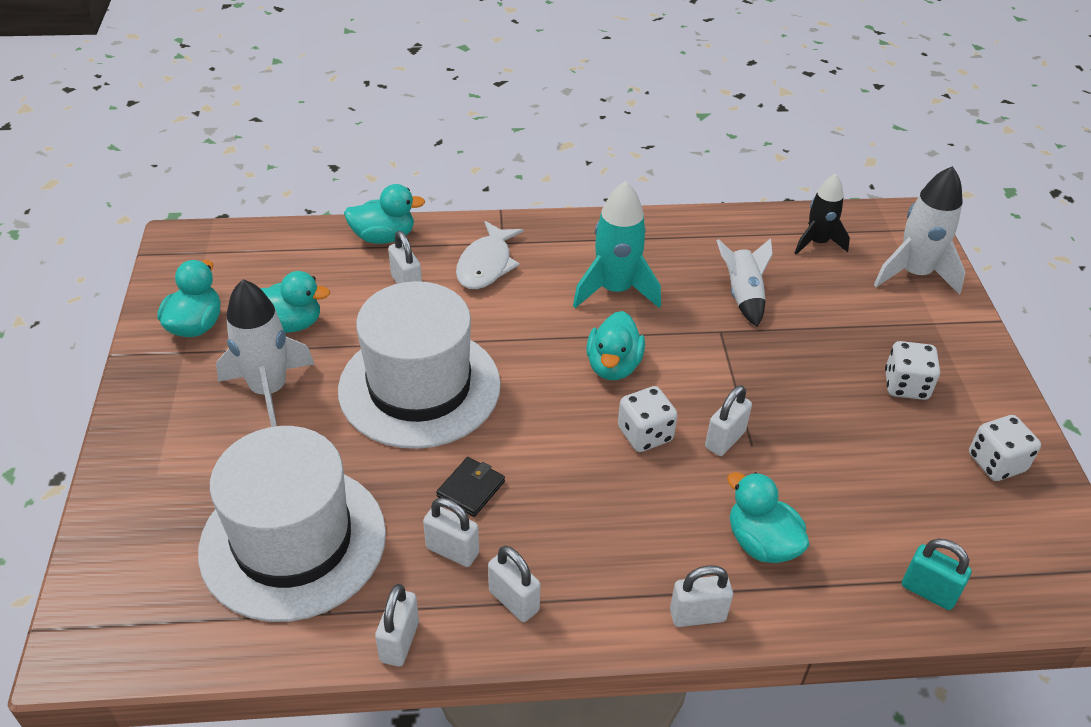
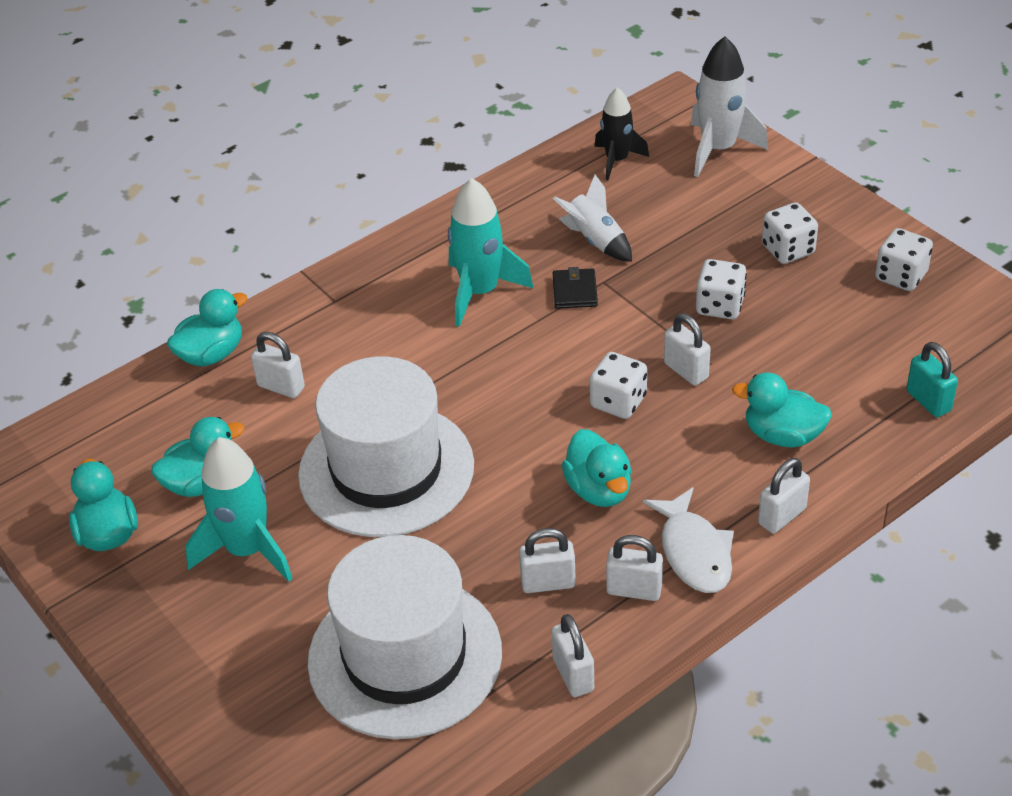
camera: 30 degrees left, 0 degrees up
(269, 390) = (247, 550): white rocket -> turquoise rocket
(471, 489) = (516, 527): black wallet -> black wallet (574, 291)
(486, 265) = (339, 329): white fish -> white fish (694, 552)
(613, 366) = (540, 359): turquoise duck -> turquoise duck (599, 489)
(725, 440) = (686, 370): white padlock -> white padlock turned 45 degrees counterclockwise
(802, 401) = (720, 306): none -> white dice
(928, 591) = (928, 401): turquoise padlock -> turquoise padlock turned 60 degrees clockwise

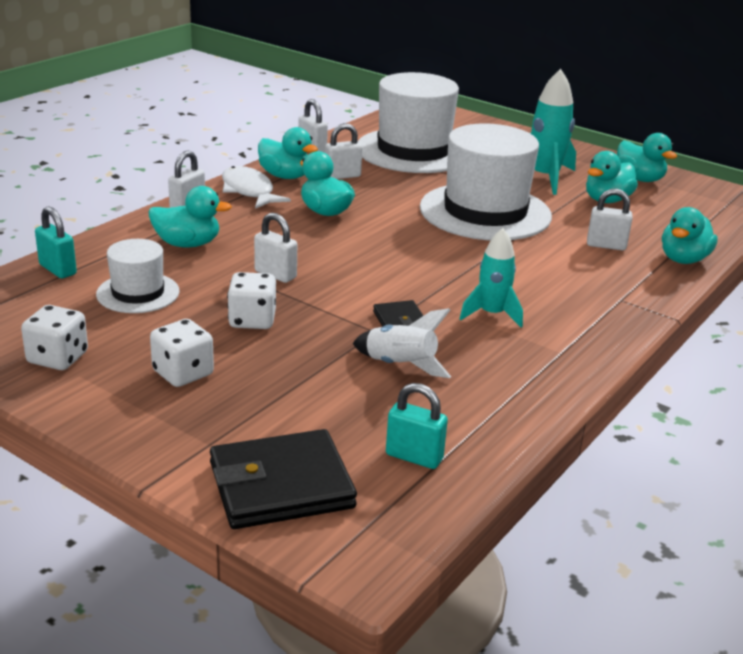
camera: 160 degrees right, 15 degrees down
(480, 292) = (492, 314): turquoise rocket -> turquoise rocket, size x0.66
(617, 160) = (414, 457): black rocket -> turquoise padlock
(618, 402) = (328, 253): white dice -> none
(634, 590) = (285, 176): white padlock -> turquoise duck
(718, 149) = (281, 485): white rocket -> black wallet
(835, 355) = (138, 293): none -> white hat

